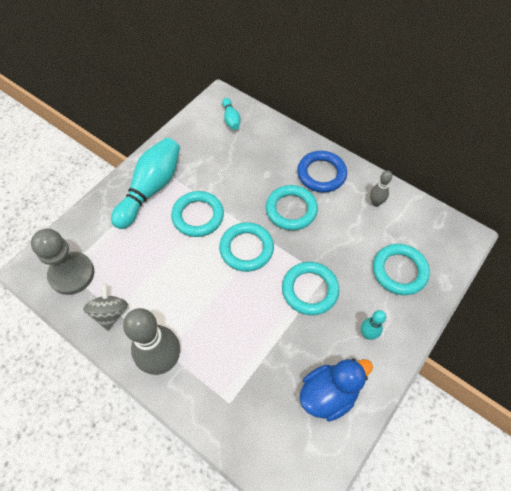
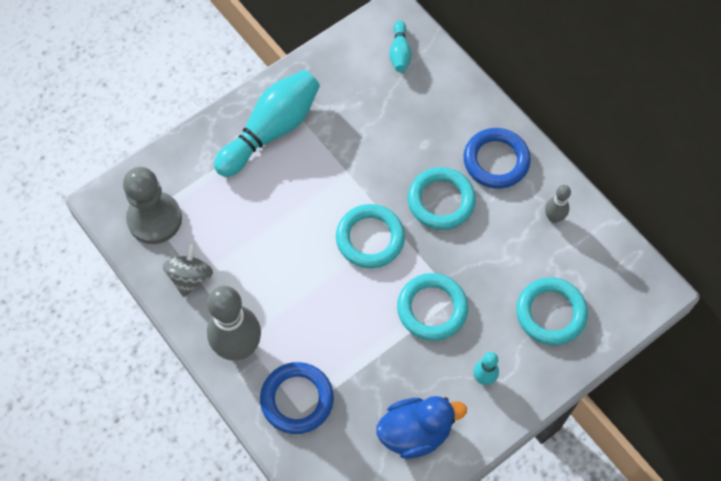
camera: 15 degrees right, 5 degrees up
(198, 216) = (321, 181): turquoise ring -> none
(223, 392) = (297, 399): none -> blue ring

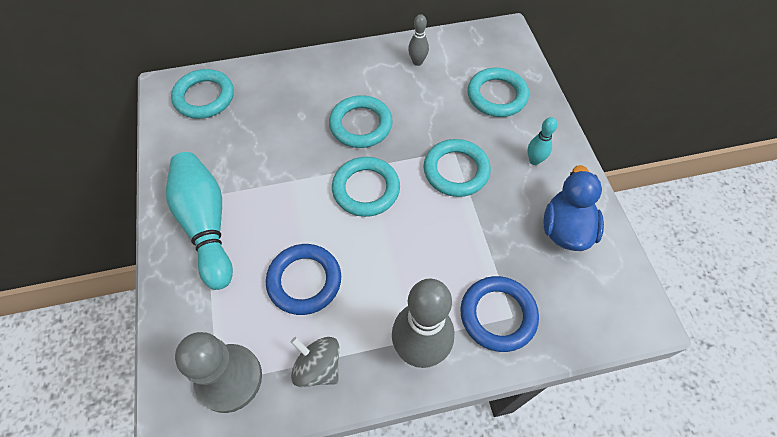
camera: 65 degrees left, 5 degrees down
(399, 53) = (204, 97): turquoise bowling pin -> turquoise ring
(496, 161) = (347, 76): blue ring -> blue ring (304, 281)

